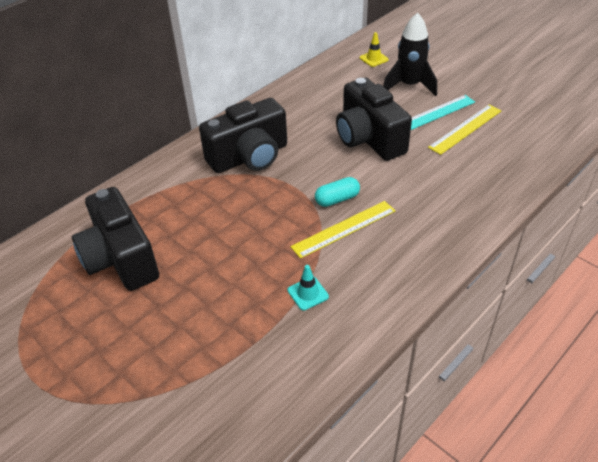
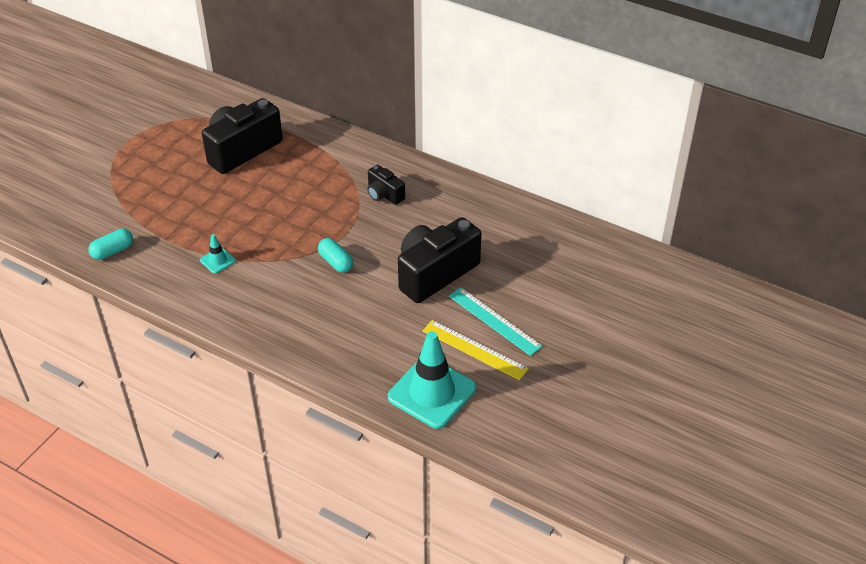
camera: 75 degrees right, 0 degrees up
(249, 157) = (384, 194): black camera -> black camera, size x0.51
(258, 403) = (112, 251): none -> turquoise capsule
(344, 229) = (297, 272): yellow ruler -> none
(374, 59) = (593, 260): yellow traffic cone -> none
(409, 85) = (546, 296): black rocket -> none
(514, 158) = (432, 393): none -> turquoise traffic cone

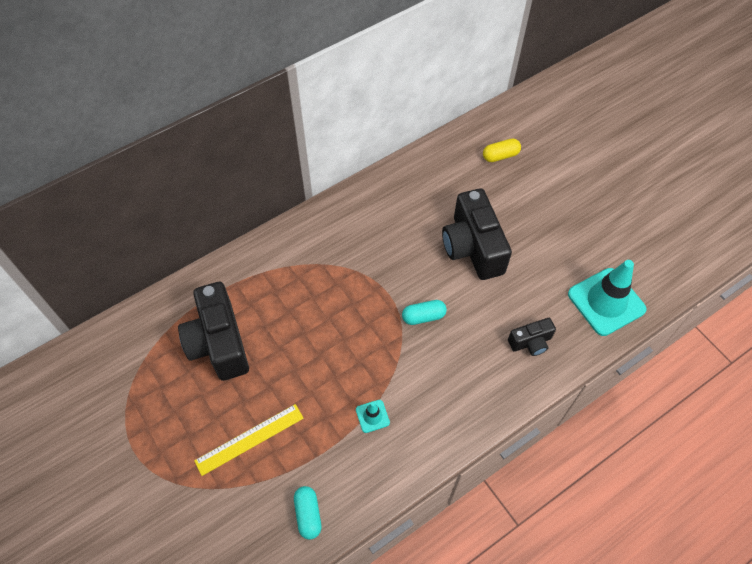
camera: 65 degrees left, 15 degrees up
(384, 194) = (354, 247): black camera -> black camera (530, 342)
(474, 349) = (571, 254): yellow ruler -> yellow ruler (249, 439)
(494, 321) = (545, 228): turquoise ruler -> none
(565, 261) = (500, 156): none -> yellow capsule

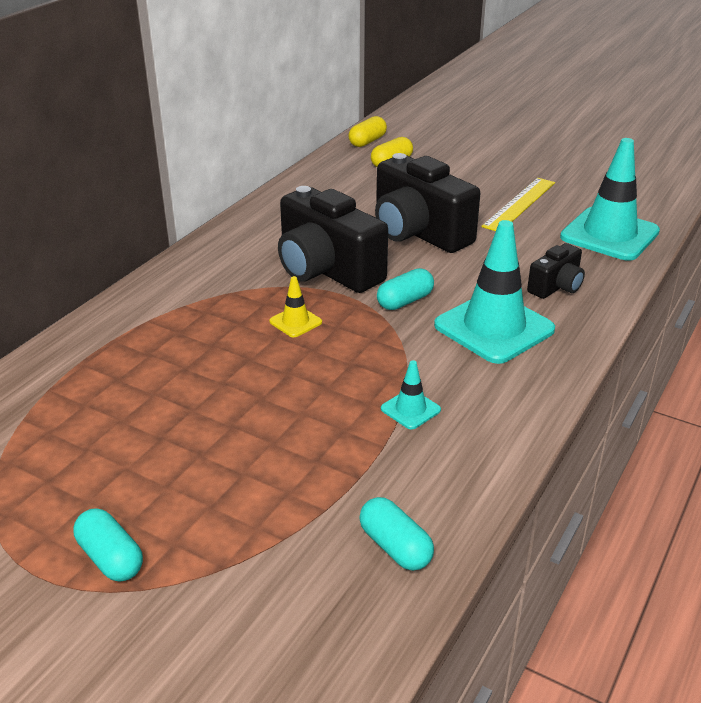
camera: 25 degrees left, 25 degrees down
(170, 456) = (110, 558): none -> turquoise capsule
(219, 343) = (121, 405): black camera -> black camera (326, 270)
(249, 439) = (238, 492): yellow ruler -> yellow ruler (519, 204)
(346, 309) = (295, 322): none -> yellow traffic cone
(464, 365) = (494, 327): none -> turquoise traffic cone
(498, 121) = (367, 141): none -> yellow capsule

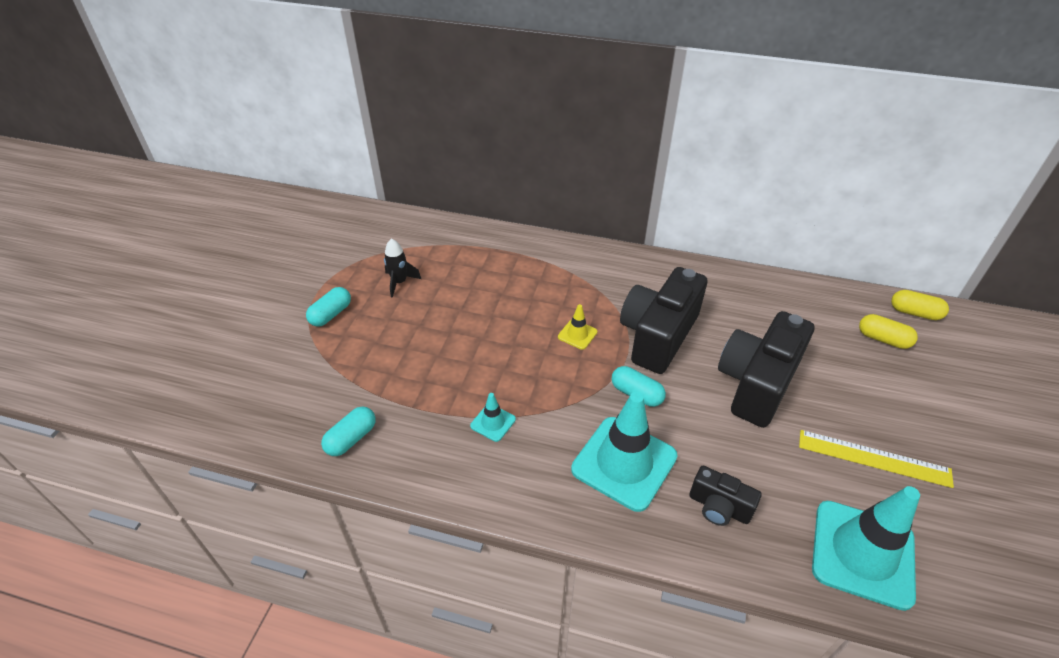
camera: 75 degrees right, 10 degrees up
(87, 467) = (399, 282): none -> black rocket

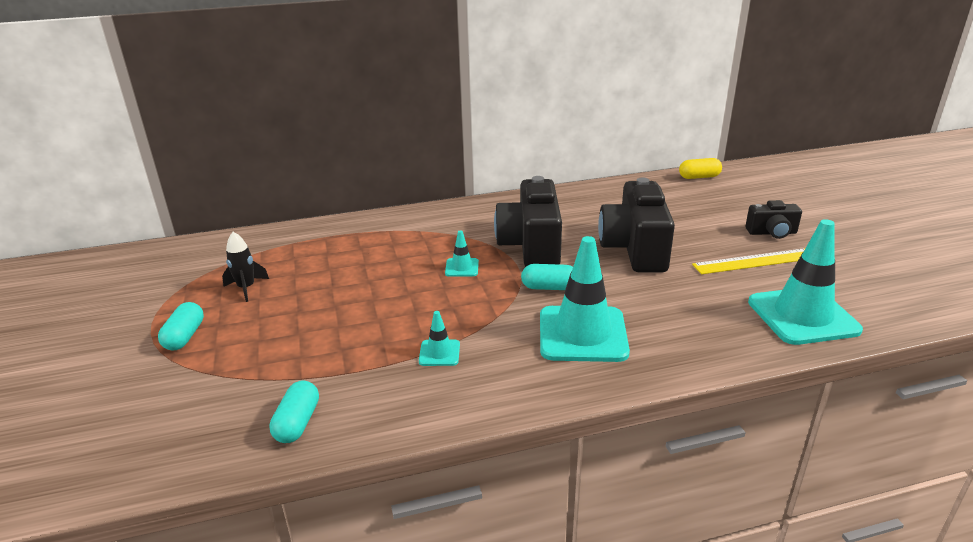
camera: 30 degrees left, 15 degrees down
(577, 334) = (462, 268): yellow traffic cone -> turquoise traffic cone
(719, 507) = (682, 331): black camera -> black camera (772, 233)
(883, 339) = (694, 197): yellow capsule -> none

